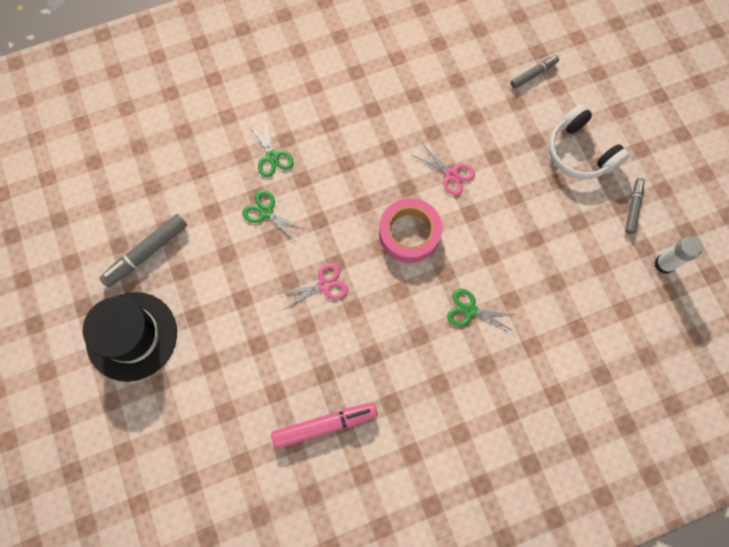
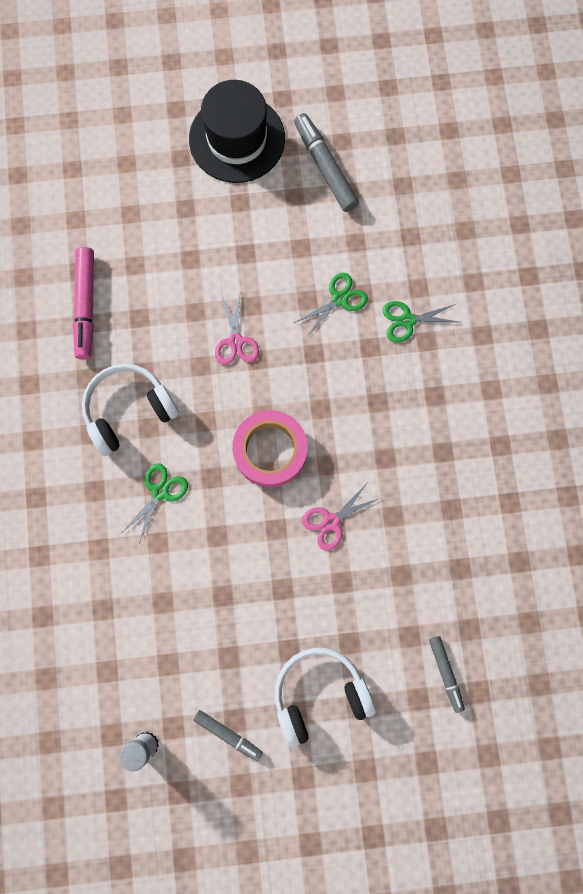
camera: 105 degrees right, 5 degrees up
(409, 357) = (129, 411): none -> white headphones

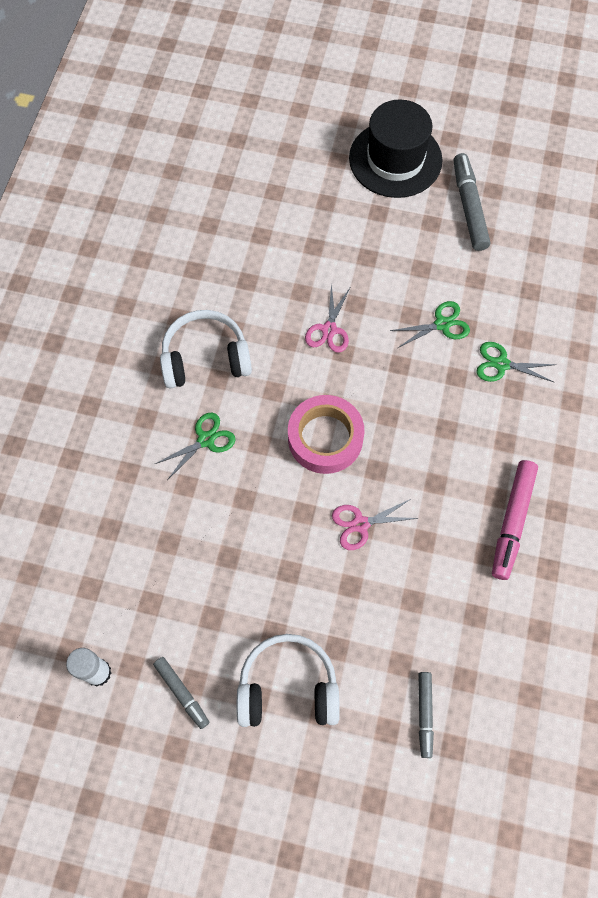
camera: 20 degrees right, 10 degrees down
(86, 306) = (203, 256): pink marker -> pink marker (512, 522)

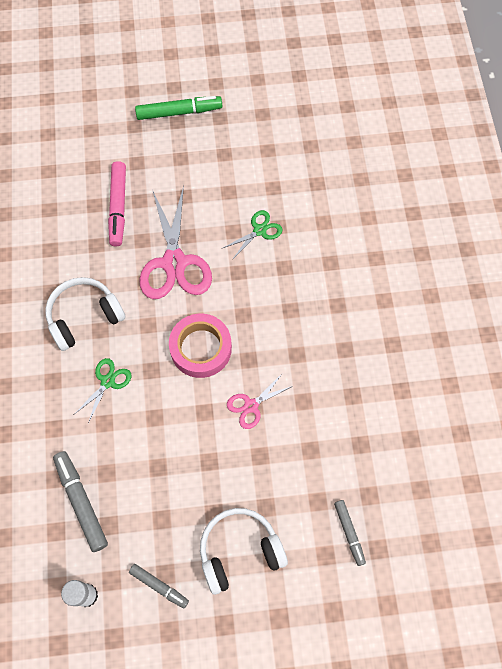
camera: 20 degrees left, 0 degrees up
(329, 330) = (174, 263): pink scissors -> pink scissors, size x2.00
(395, 159) = (179, 112): black hat -> green marker
(469, 207) = (249, 133): grey marker -> grey marker (81, 502)
(501, 364) = (315, 247): green scissors -> none
(512, 522) = (363, 364): pink marker -> pink marker (118, 207)

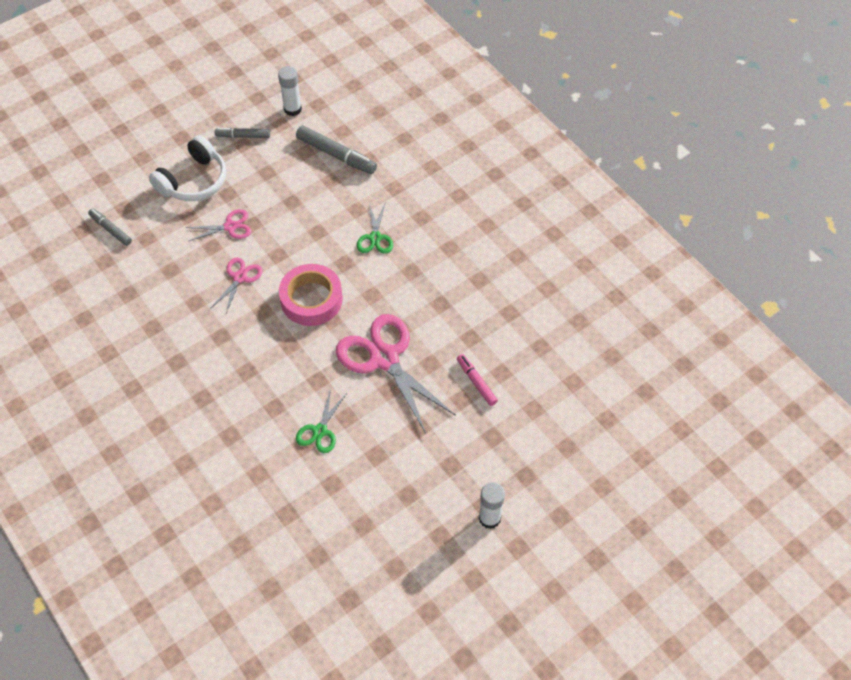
camera: 150 degrees right, 10 degrees down
(84, 317) = (433, 274): white headphones -> none
(118, 207) = (476, 382): pink marker -> pink marker, size x0.61
(179, 112) = (489, 518): green marker -> white glue stick
(231, 470) = (230, 226): none -> pink scissors

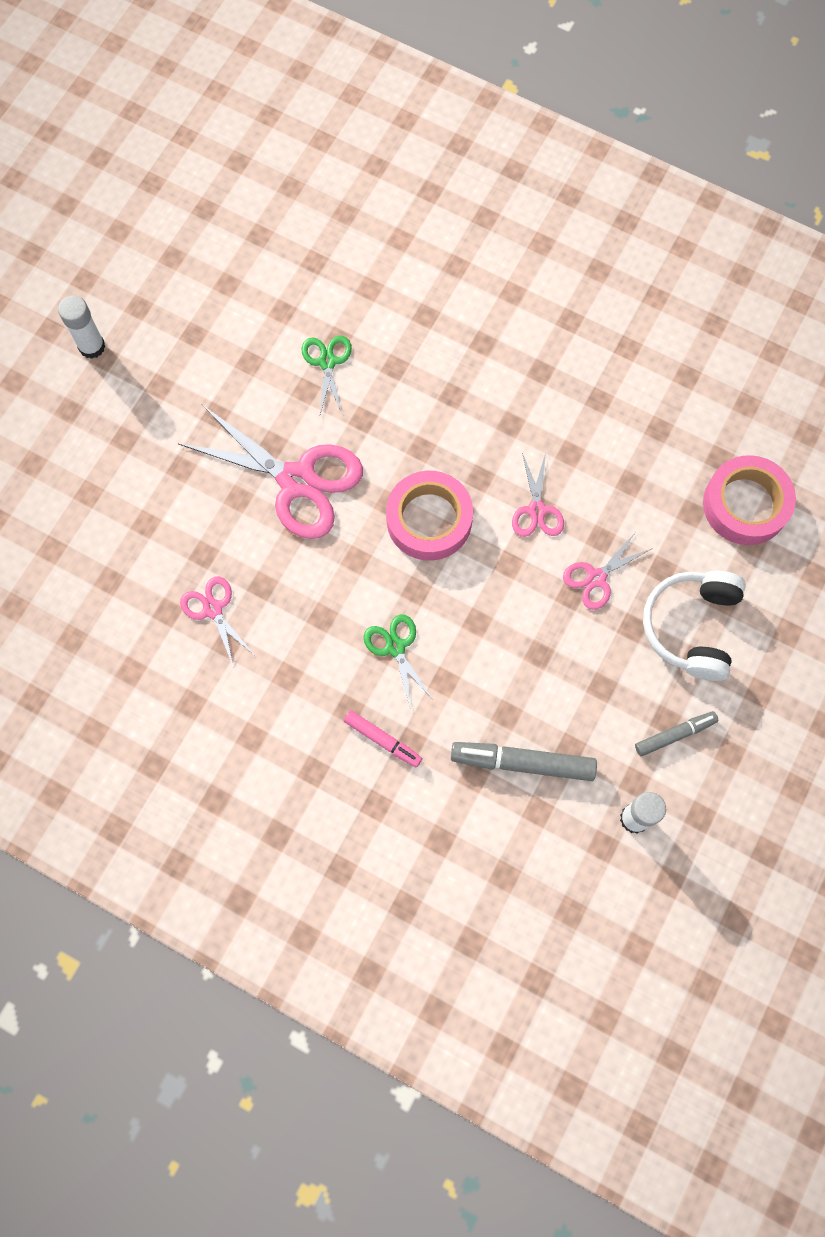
camera: 155 degrees right, 15 degrees up
(111, 229) = (745, 505): grey marker -> pink tape
(476, 382) = (171, 498): pink marker -> pink marker (382, 740)
(479, 302) = (213, 609): none -> pink scissors

